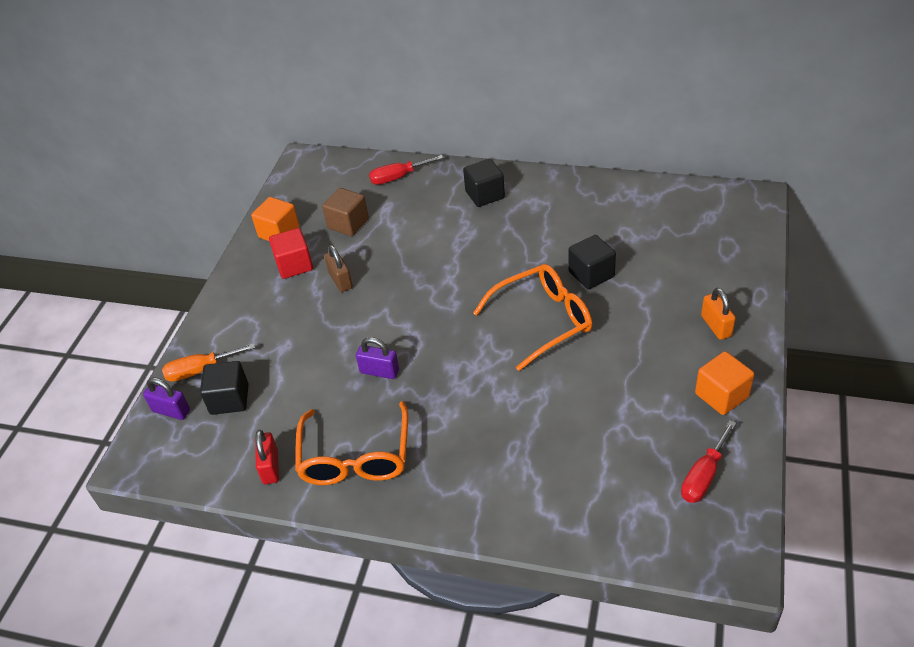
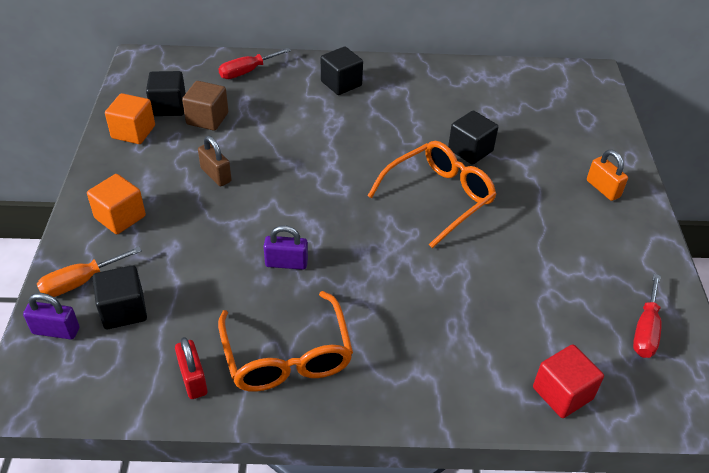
camera: 20 degrees left, 0 degrees up
(294, 265) = (160, 163): red cube -> red cube (562, 393)
(316, 209) = (168, 107): none -> black cube
(721, 395) = (632, 252): orange cube -> orange cube (120, 217)

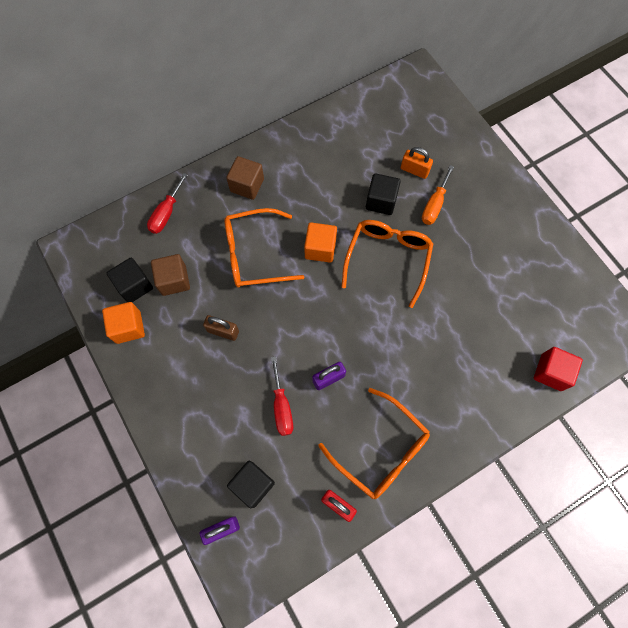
camera: 30 degrees left, 25 degrees up
(80, 282) = (205, 482): orange screwdriver -> orange screwdriver (434, 205)
(120, 217) = (186, 411): orange cube -> orange cube (320, 248)
(301, 134) = (254, 254): none -> orange glasses
(341, 83) = (247, 185): black cube -> brown cube
(603, 189) = (485, 187): orange padlock -> orange padlock (414, 170)
(645, 330) = (570, 294): red screwdriver -> red screwdriver (282, 407)

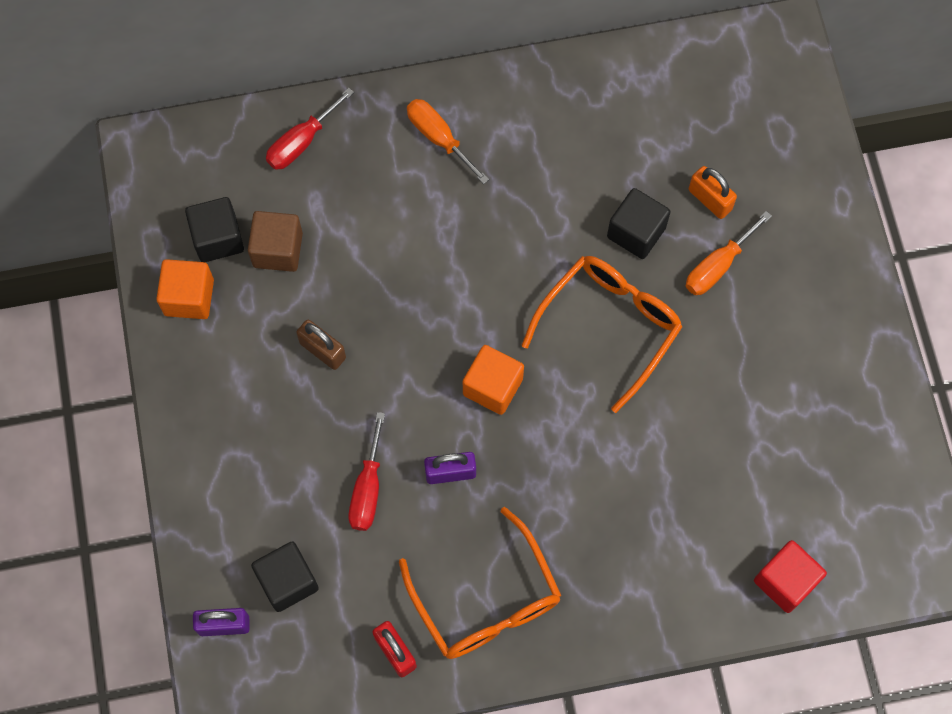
camera: 20 degrees right, 0 degrees up
(247, 185) = (439, 138): brown cube -> orange screwdriver
(254, 254) = (411, 250): orange glasses -> none
(320, 248) = (513, 275): orange cube -> orange cube (492, 387)

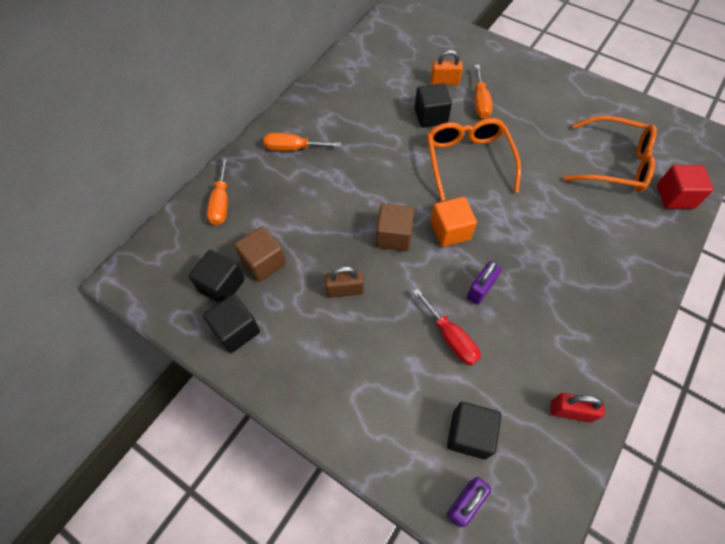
camera: 45 degrees left, 10 degrees down
(189, 297) = (236, 330): orange cube -> black cube
(301, 142) = (221, 203): red screwdriver -> orange screwdriver
(430, 339) = (393, 236): none -> brown cube
(486, 600) = (575, 334): orange glasses -> orange glasses (614, 164)

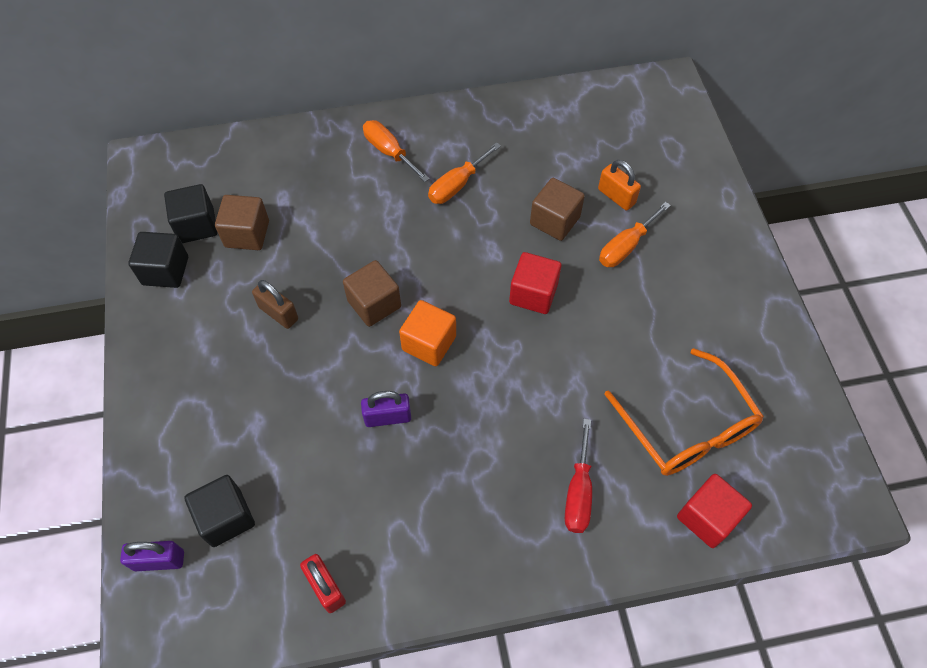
camera: 45 degrees right, 0 degrees up
(221, 203) = (275, 155): orange screwdriver -> orange screwdriver (457, 185)
(430, 116) = (554, 221): black cube -> brown cube
(451, 338) = (310, 432): red screwdriver -> red screwdriver (578, 492)
(468, 161) = (533, 294): orange glasses -> red cube

